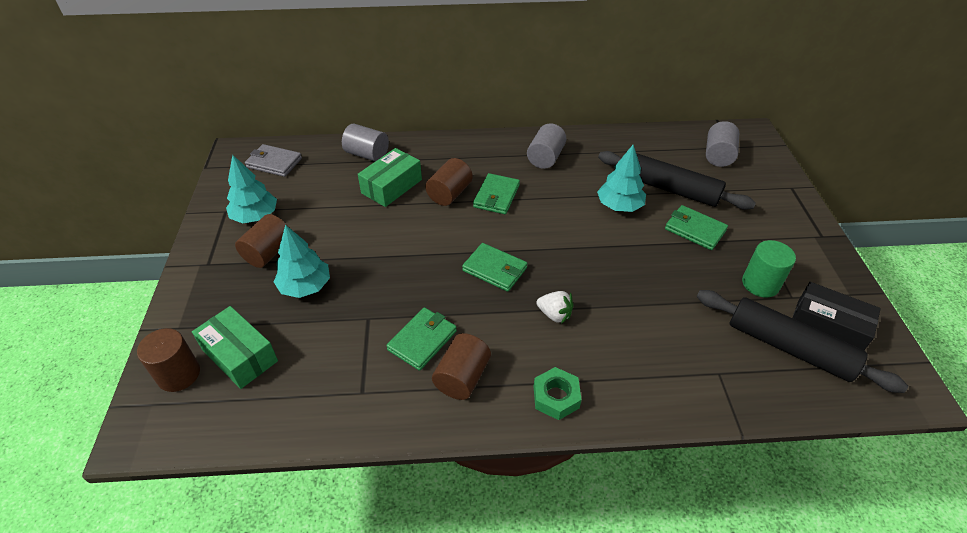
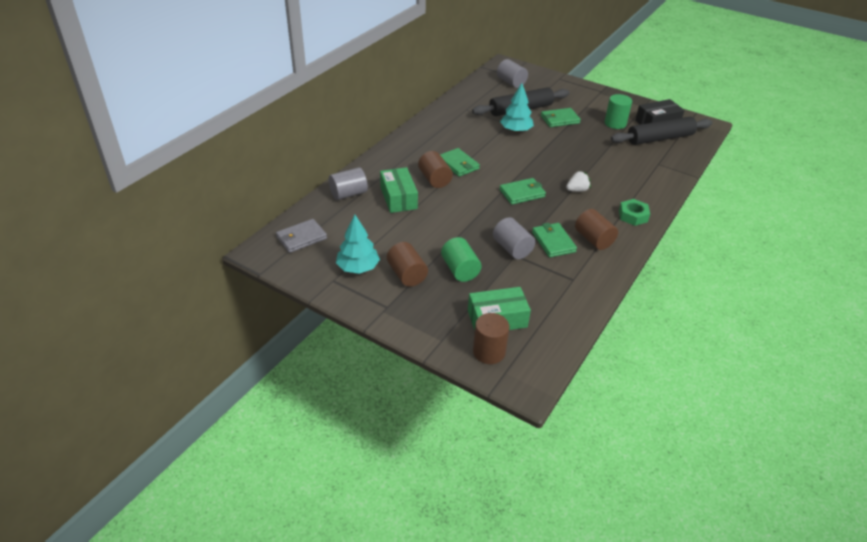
camera: 55 degrees left, 5 degrees down
(305, 286) = (460, 270): turquoise tree -> green cylinder
(545, 158) = (443, 132): grey cylinder -> grey cylinder (512, 248)

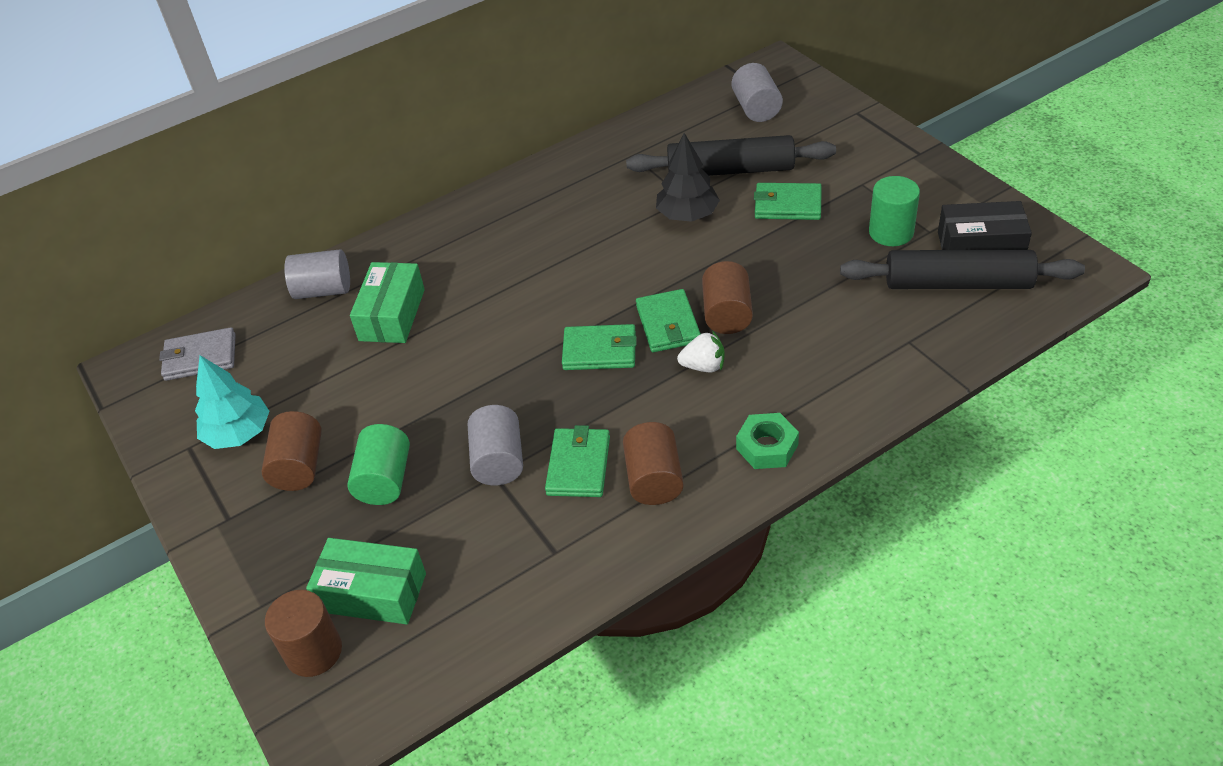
camera: 30 degrees right, 5 degrees up
(434, 179) = (474, 290): brown cylinder -> brown cylinder (727, 314)
(458, 164) = (535, 267): green wallet -> green wallet (668, 324)
(516, 130) = (687, 215): turquoise tree -> black tree

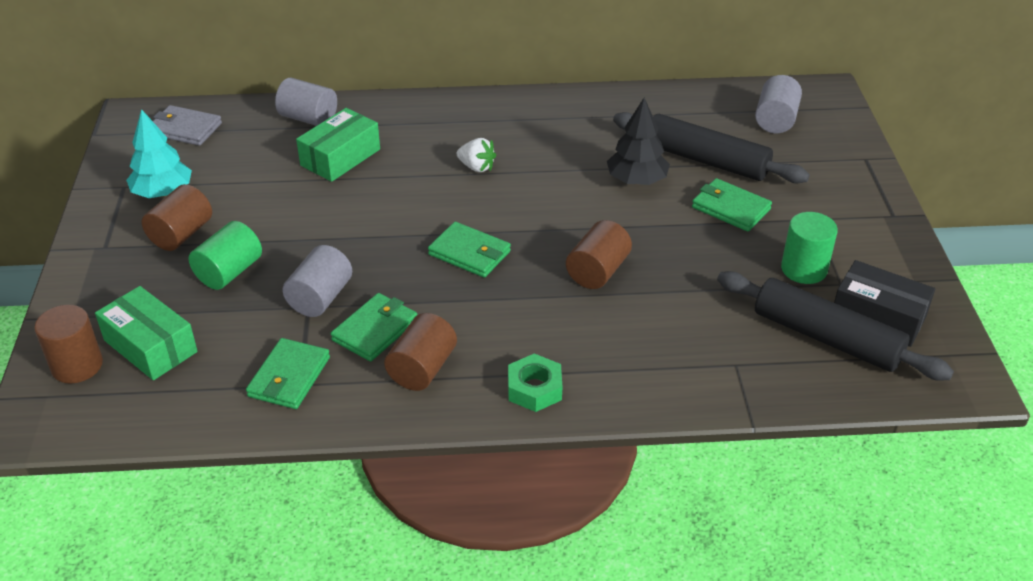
camera: 25 degrees right, 5 degrees down
(668, 324) = (542, 257): green wallet -> green wallet (289, 377)
(703, 366) = (541, 303): white strawberry -> white strawberry (476, 167)

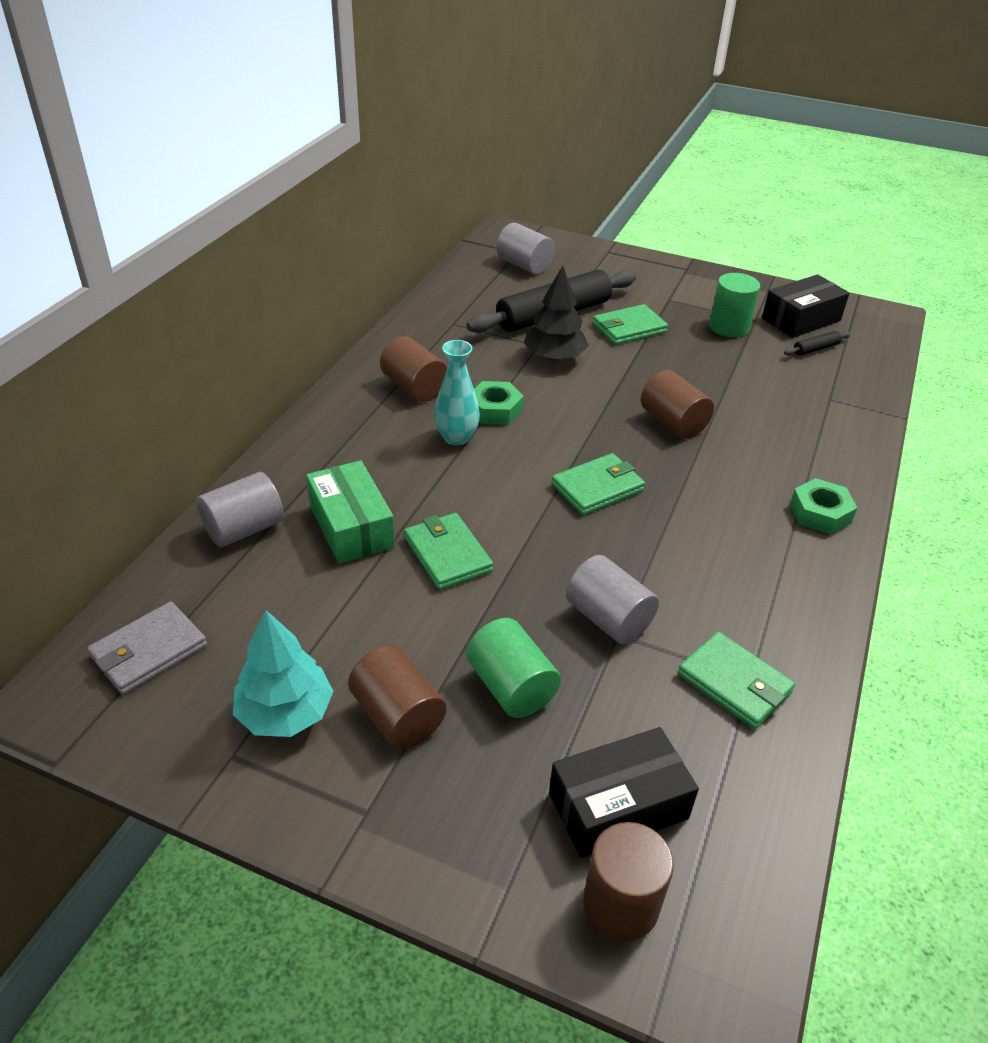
camera: 65 degrees left, 0 degrees up
(150, 346) = (618, 806): green box -> black box
(375, 330) = (686, 591): green wallet -> green wallet (447, 554)
(422, 369) = (763, 576): brown cylinder -> brown cylinder (414, 387)
(476, 167) = (456, 437): white strawberry -> turquoise vase
(529, 173) = (495, 409): none -> green nut
(826, 338) = (816, 349): black rolling pin -> black rolling pin, size x0.41

